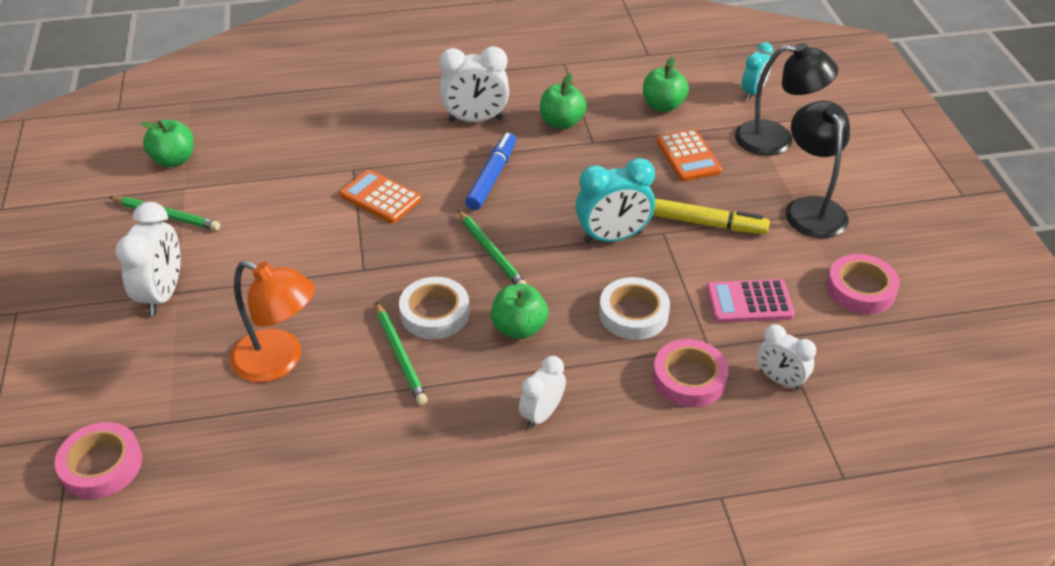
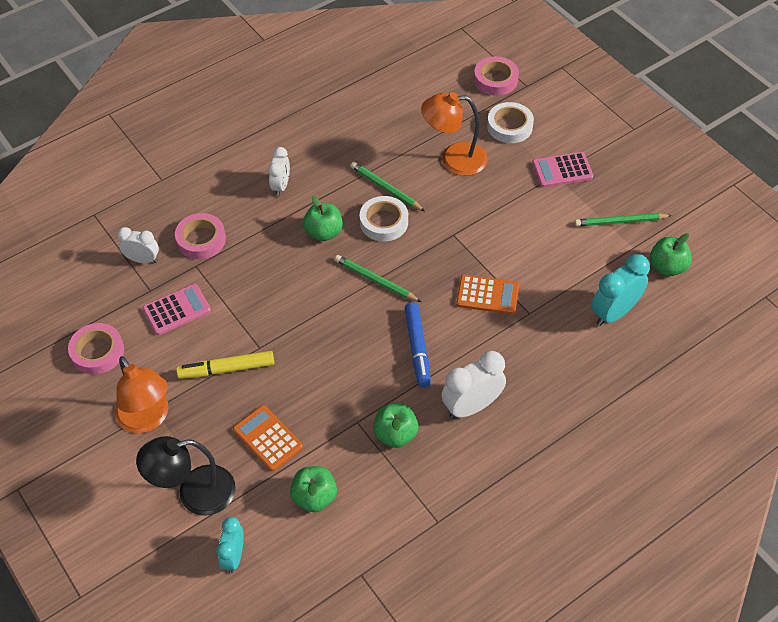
camera: 155 degrees right, 10 degrees up
(163, 294) = (562, 170): white clock -> pink calculator
(612, 237) = (295, 327): turquoise clock -> turquoise clock (614, 312)
(633, 314) = (254, 271): white tape -> white tape (509, 126)
(811, 208) = (147, 419): black lamp -> orange lamp

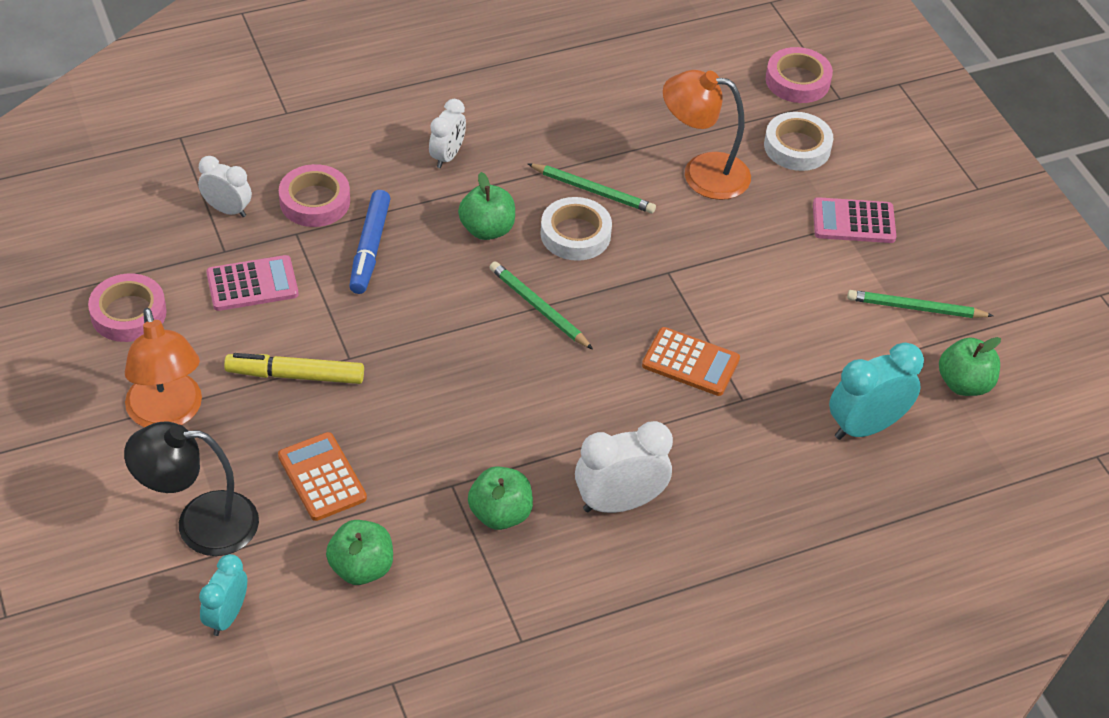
camera: 10 degrees right, 5 degrees down
(386, 188) = (593, 191): green pencil -> green pencil turned 150 degrees clockwise
(417, 348) = (568, 409): blue marker -> blue marker (370, 248)

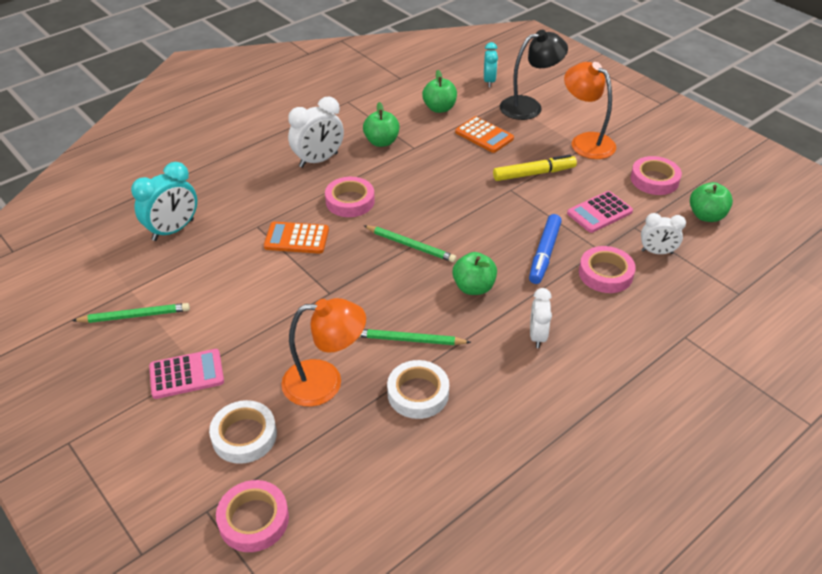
camera: 165 degrees right, 5 degrees down
(370, 248) = (544, 253): blue marker -> blue marker turned 150 degrees counterclockwise
(575, 234) = (408, 301): white tape -> white tape (418, 393)
(595, 405) = (350, 201): none -> pink tape
(964, 384) = (101, 272): green apple -> green apple (706, 216)

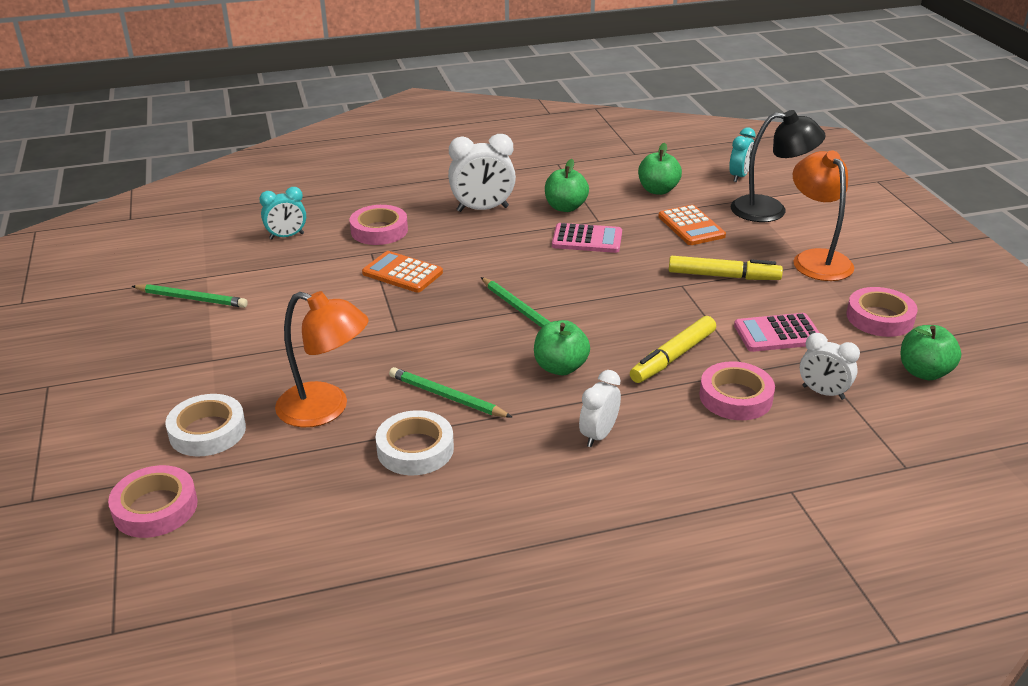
camera: 25 degrees right, 10 degrees down
(173, 230) = (287, 236): turquoise clock -> turquoise clock, size x0.64
(186, 374) = (198, 361): pink calculator -> pink calculator (587, 239)
(350, 201) = (486, 253): pink tape -> pink tape (379, 230)
(544, 253) = (673, 357): blue marker -> yellow marker

